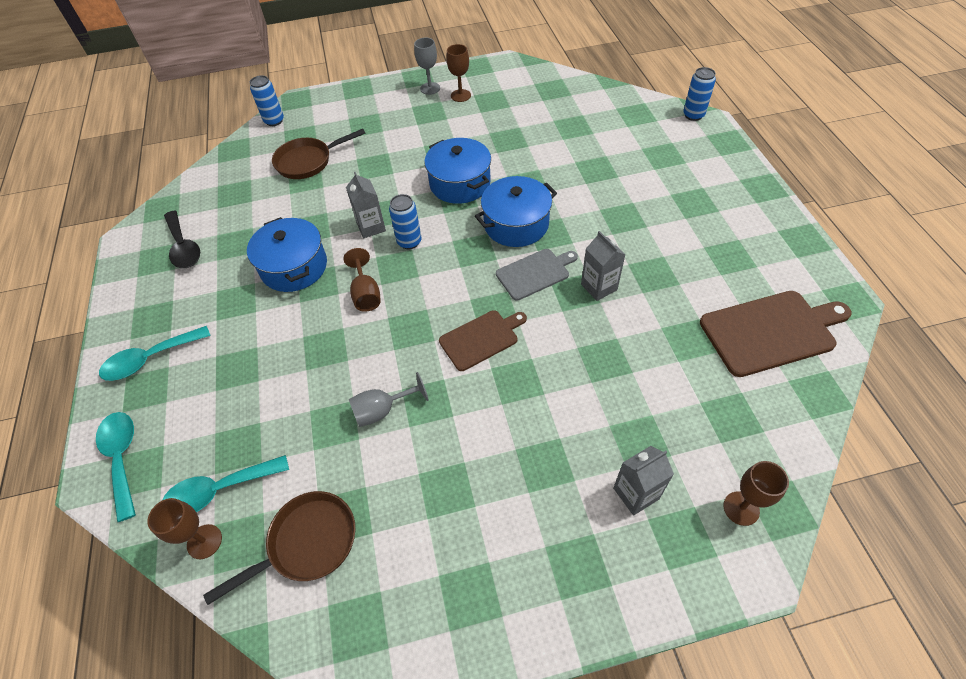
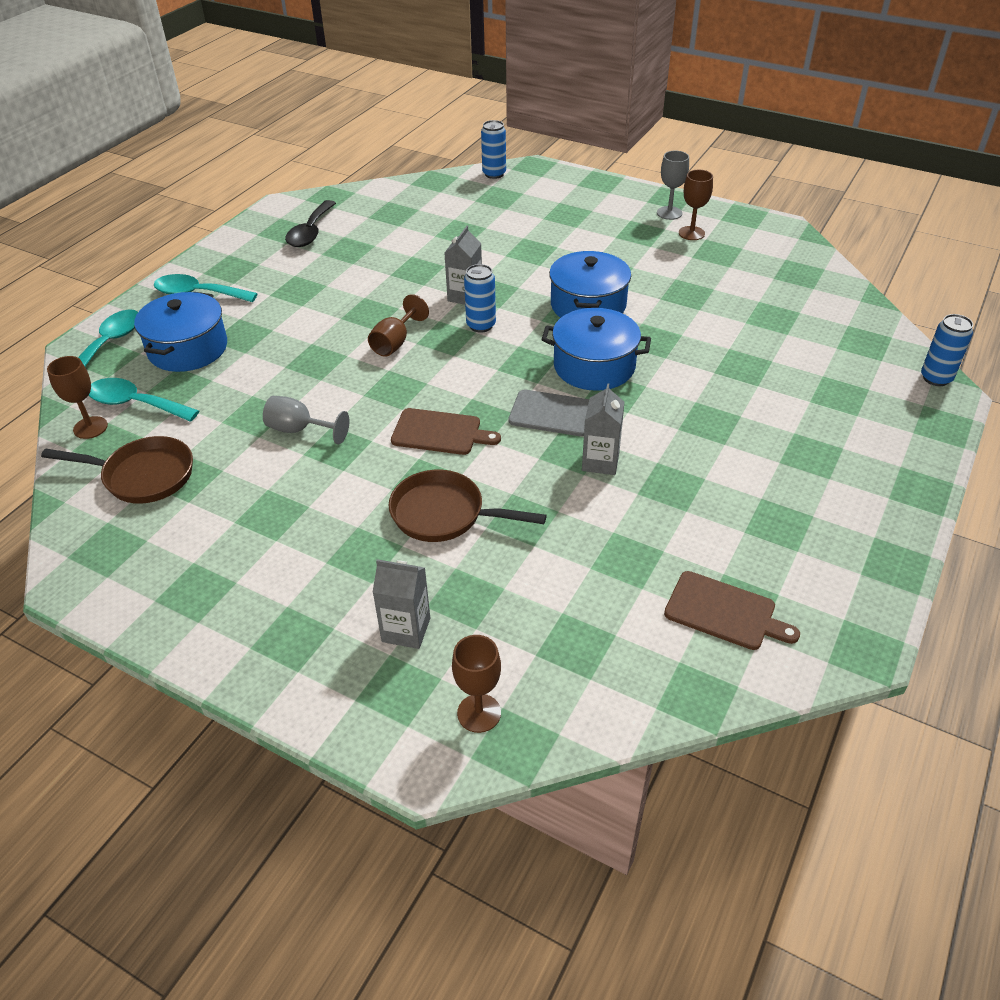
camera: 40 degrees right, 10 degrees down
(294, 267) = (368, 291): blue pot -> blue pot (188, 349)
(308, 161) = (480, 219): brown pan -> brown pan (444, 514)
(771, 332) = (724, 612): brown cutting board -> brown cutting board, size x0.62

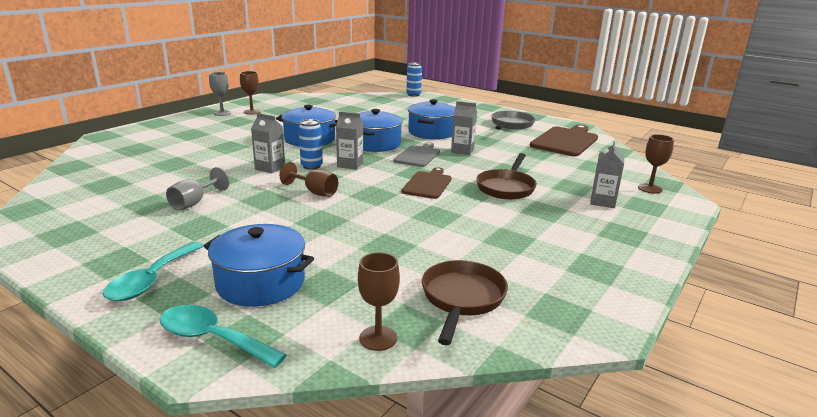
camera: 85 degrees left, 20 degrees down
(135, 404) = (346, 310): turquoise spoon -> none
(299, 430) = (413, 228): grey goblet -> grey goblet (194, 203)
(310, 232) = (91, 219): black spoon -> none
(494, 174) = (94, 147): blue can -> none
(496, 355) = (350, 164): none -> grey carton
(685, 420) = (431, 132): none -> blue pot
(724, 612) = (565, 141): brown cutting board -> brown cutting board, size x1.60
(797, 528) = (511, 125): none -> grey pan

